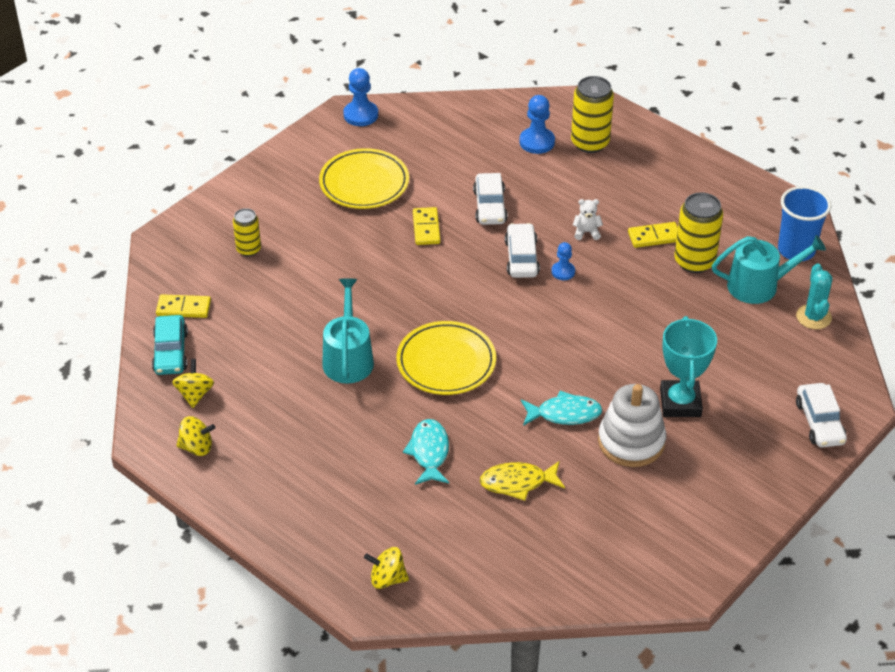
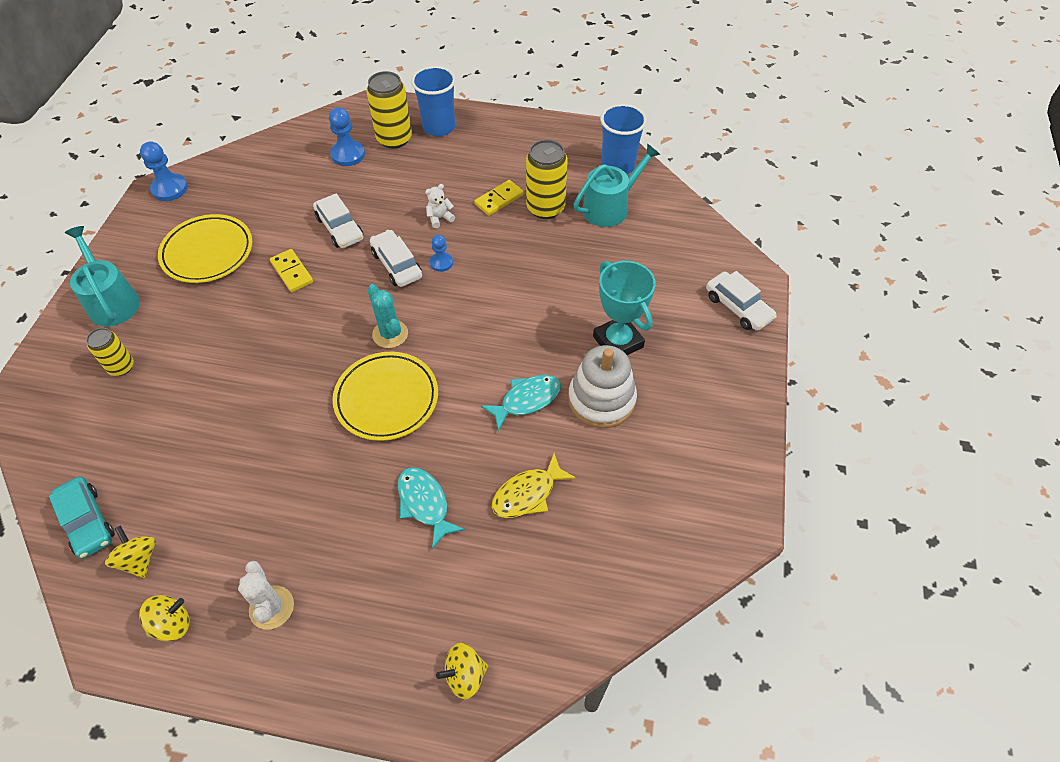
camera: 30 degrees left, 10 degrees up
(183, 308) = (79, 463): yellow domino -> none
(272, 469) = (271, 607): none -> white cactus
(348, 358) = (287, 439): turquoise watering can -> turquoise watering can (112, 301)
(640, 147) = (439, 127): none -> blue cup
(813, 317) = (669, 217): turquoise cactus -> turquoise cactus (390, 334)

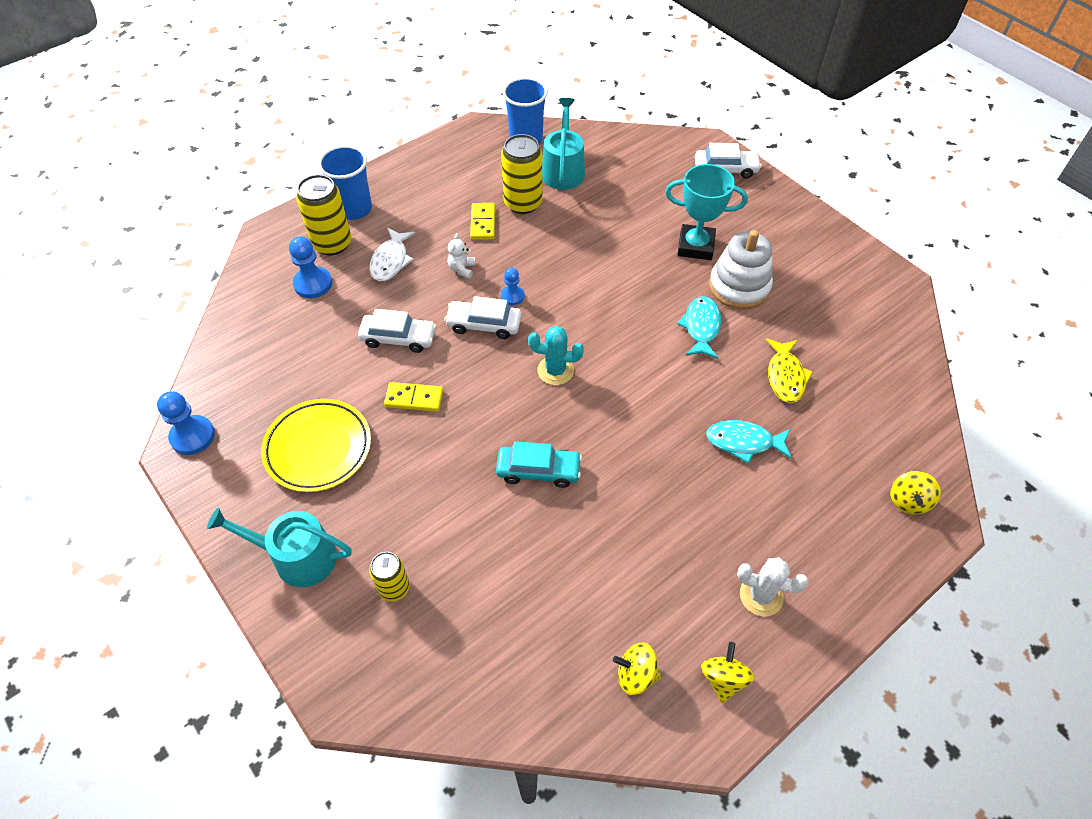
camera: 50 degrees left, 0 degrees up
(87, 522) = (558, 700): turquoise car -> turquoise car (538, 470)
(386, 399) = (621, 410): yellow plate -> none
(409, 177) = (391, 261): none -> white fish

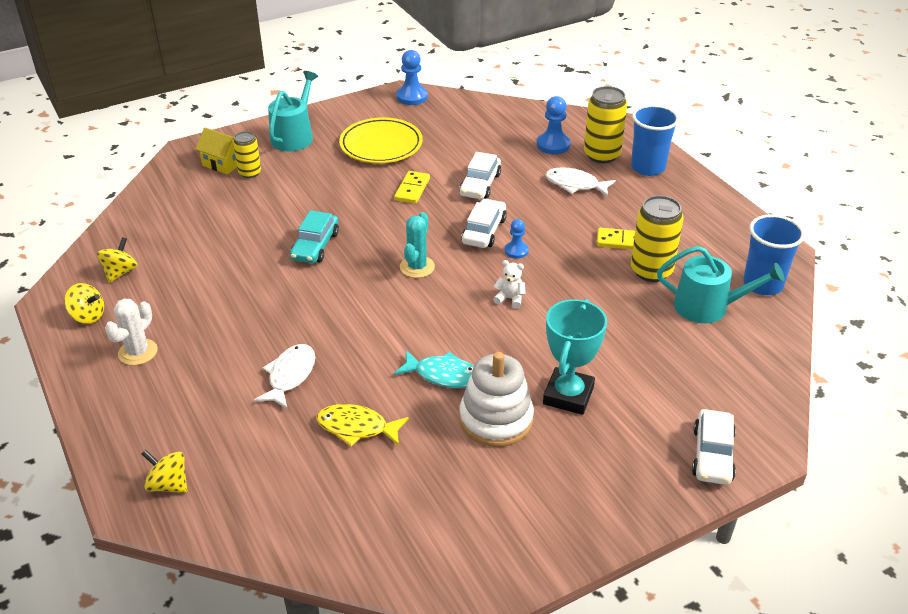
camera: 100 degrees right, 15 degrees down
(372, 631) = (223, 163): none -> yellow house
(462, 269) = (558, 224): white teddy bear -> white teddy bear (510, 299)
(743, 442) = (290, 376): turquoise fish -> white fish

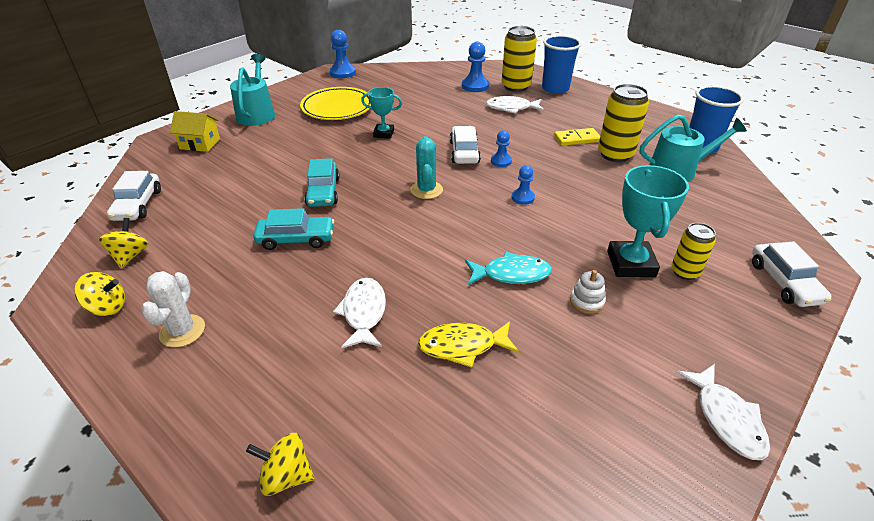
camera: 20 degrees left, 0 degrees up
(250, 173) = (229, 147): yellow can -> yellow can (685, 272)
(266, 290) = (296, 239): none -> turquoise car
(412, 189) = (383, 133): yellow domino -> turquoise trophy
(480, 184) = (437, 121): white car -> white car (138, 205)
(496, 419) = (586, 301): white stacking toy -> white stacking toy, size x0.46
(510, 299) = (523, 197): white teddy bear -> blue pawn
(542, 550) = (726, 418): none -> white fish

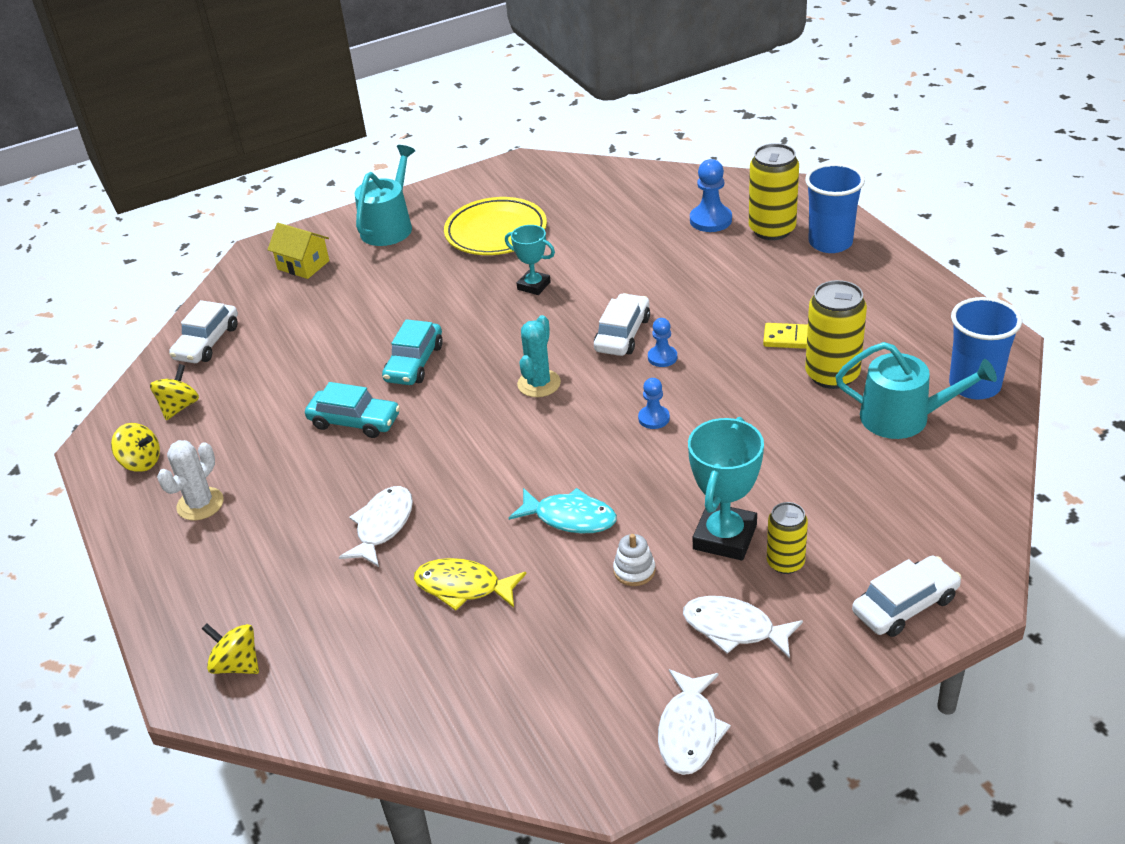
camera: 25 degrees right, 0 degrees up
(343, 73) = (534, 168): blue pawn -> none
(511, 108) = (738, 269): white fish -> white fish (734, 629)
(784, 282) = (905, 605): white car -> white car turned 135 degrees counterclockwise

